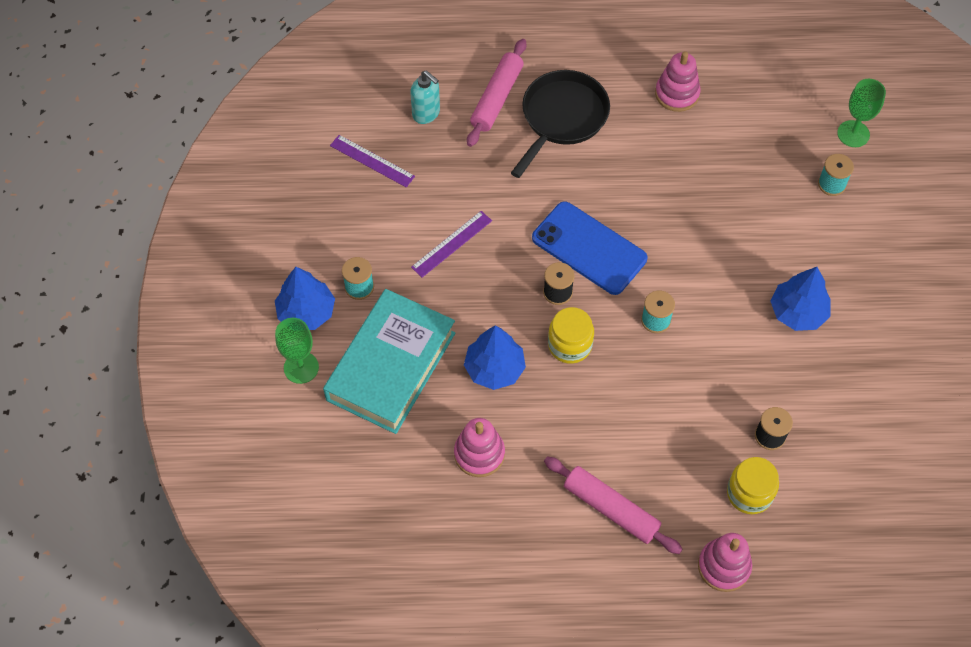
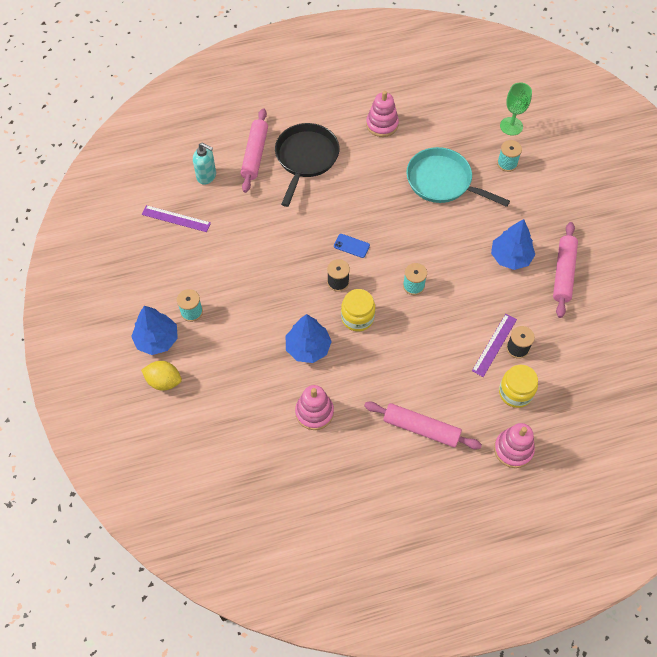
camera: 15 degrees left, 0 degrees up
(301, 367) = (164, 381): green goblet -> yellow lemon
(391, 366) = (231, 364): turquoise book -> none
(452, 244) = (251, 265): purple ruler -> purple ruler (494, 345)
(589, 248) = (351, 246): blue phone -> blue phone, size x0.42
(736, 189) = (442, 181): none -> turquoise pan
(863, 351) = (563, 273): none -> pink rolling pin

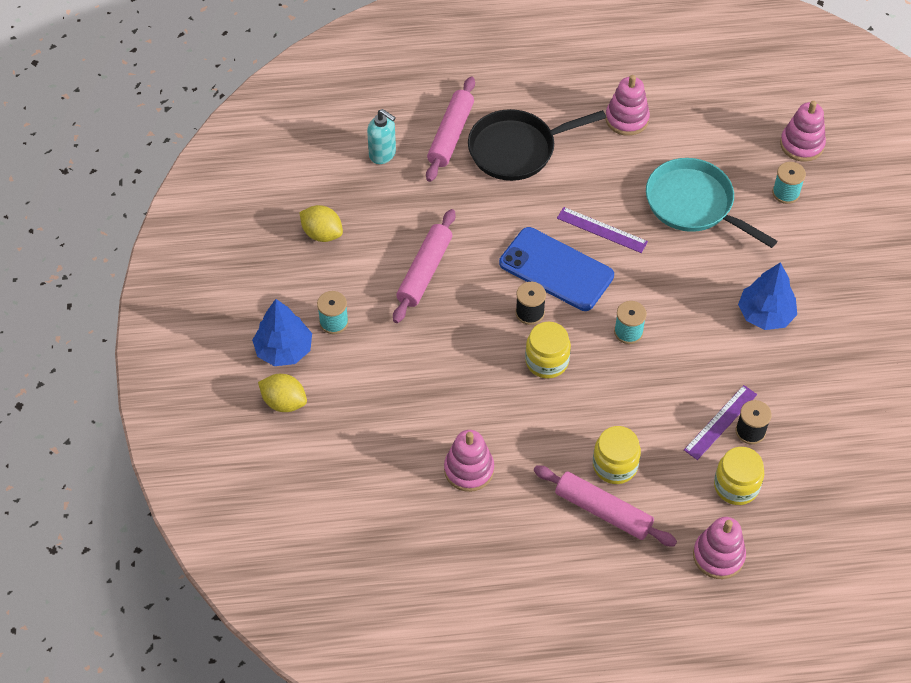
camera: 10 degrees right, 5 degrees down
(171, 244) = (322, 234): none -> yellow lemon
(176, 219) = (333, 202): purple ruler -> purple ruler (602, 230)
(306, 158) = (517, 149): black pan -> black pan turned 135 degrees counterclockwise
(308, 347) = (475, 389): blue tree -> none
(351, 246) = (556, 269): blue phone -> blue phone, size x2.40
(423, 391) = (615, 465): none -> yellow jar
(511, 126) = (802, 144): green goblet -> pink stacking toy
(563, 273) = (832, 345): pink rolling pin -> pink rolling pin (425, 271)

